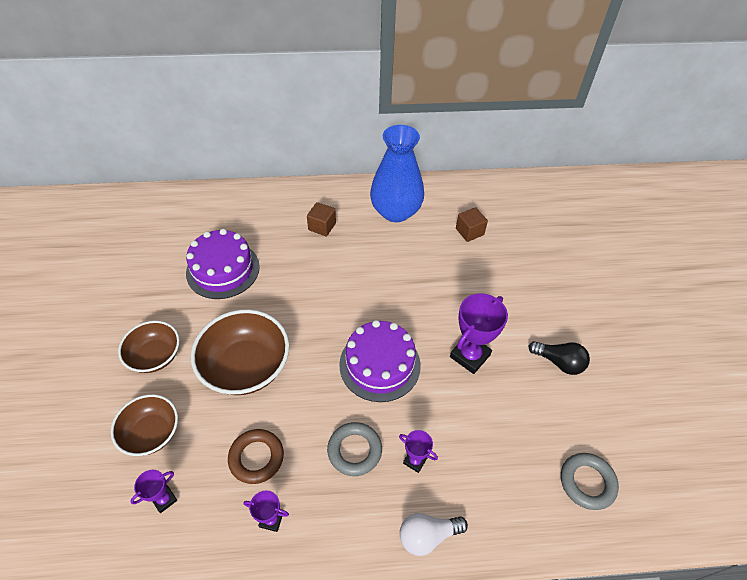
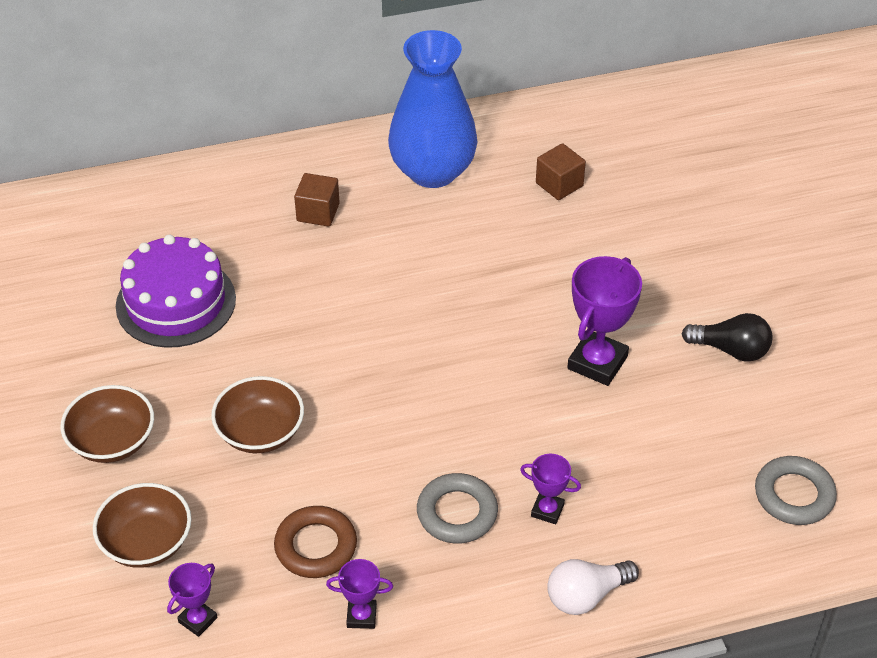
camera: 10 degrees left, 5 degrees down
(246, 366) = (260, 432): brown bowl -> brown bowl, size x0.63
(380, 364) = (464, 396): purple cake -> none

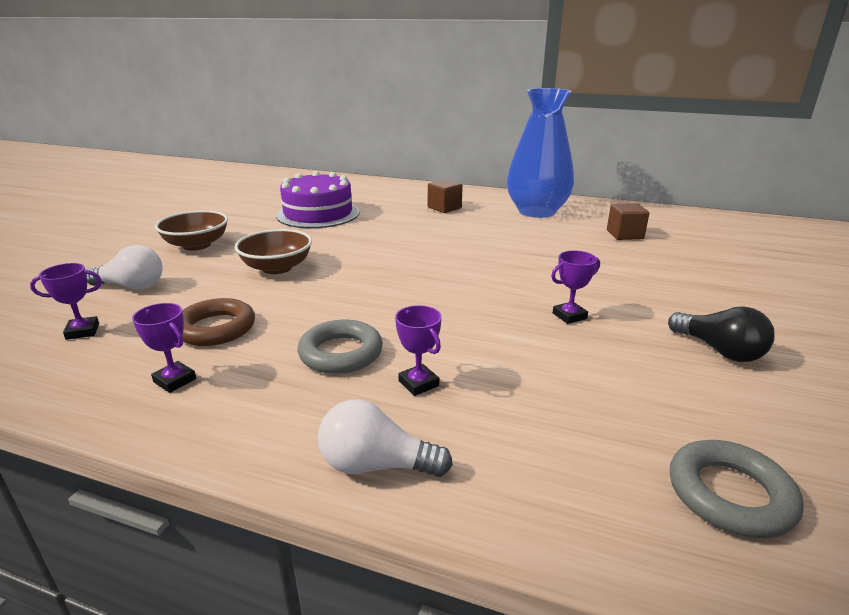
camera: 35 degrees right, 20 degrees down
(147, 542) = (132, 286): brown bowl -> white light bulb
(597, 362) = (569, 316): purple trophy -> purple trophy, size x0.54

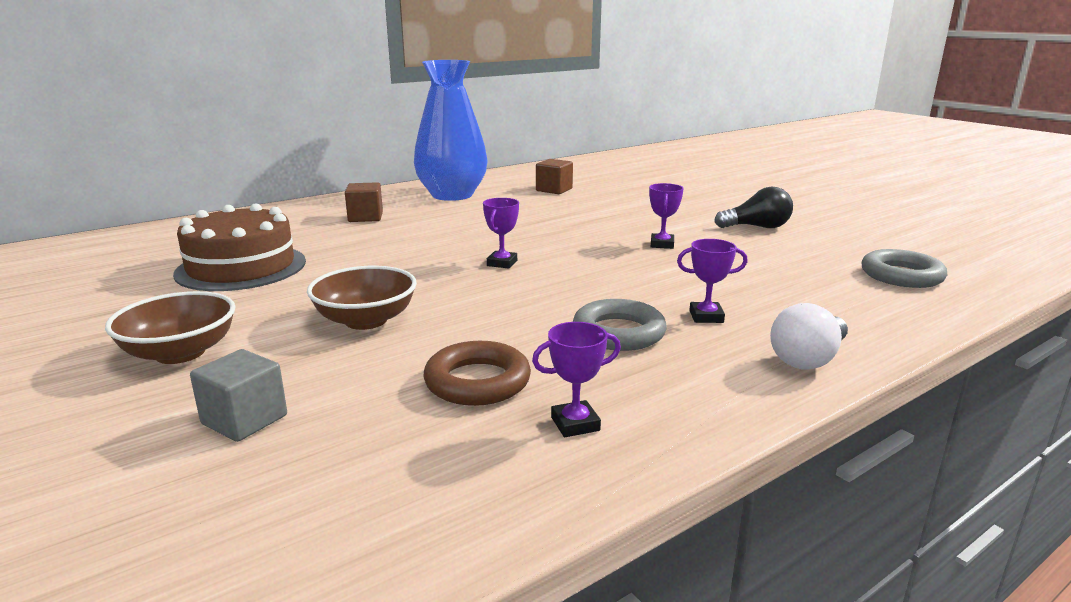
camera: 55 degrees left, 5 degrees down
(83, 331) = (345, 475): purple trophy -> purple trophy (502, 263)
(132, 286) = (244, 420): white light bulb -> grey cube
(318, 214) = (241, 267): purple cake -> brown cake

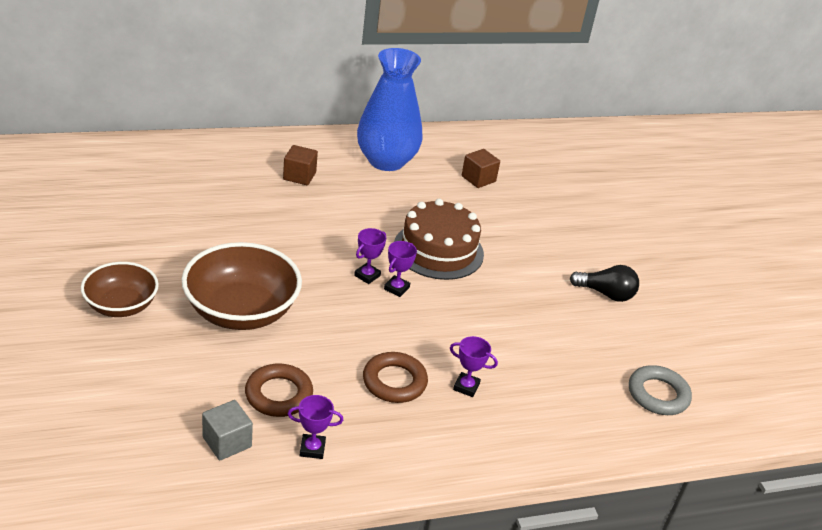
camera: 15 degrees right, 15 degrees up
(241, 267) = (185, 220): brown cake -> brown cake (438, 250)
(244, 420) = (139, 379): grey cube -> grey cube (227, 442)
(366, 320) = (241, 311): brown bowl -> brown bowl, size x1.59
(618, 333) = (394, 382): grey ring -> brown ring
(662, 244) = (506, 292): purple trophy -> purple trophy (396, 288)
(808, 359) = (496, 450): white light bulb -> none

